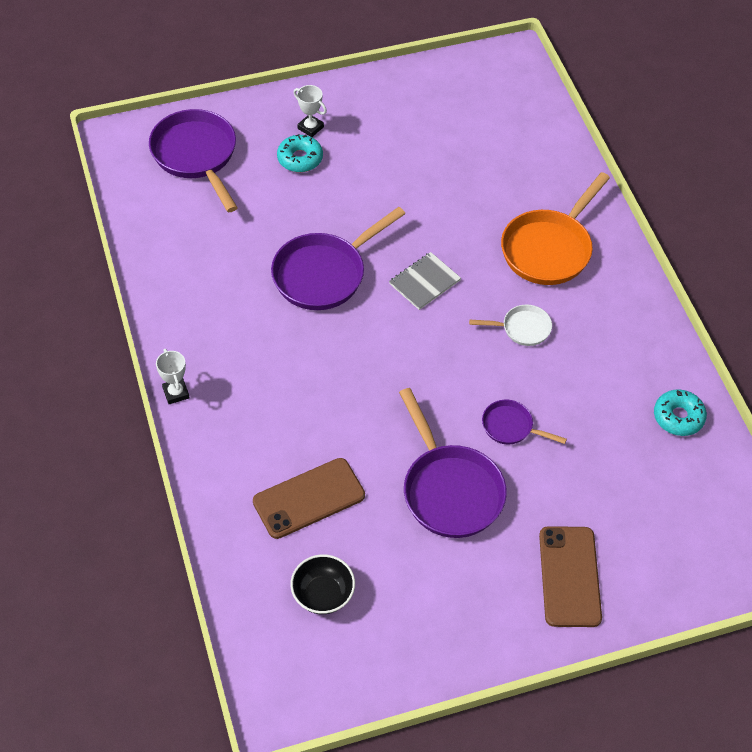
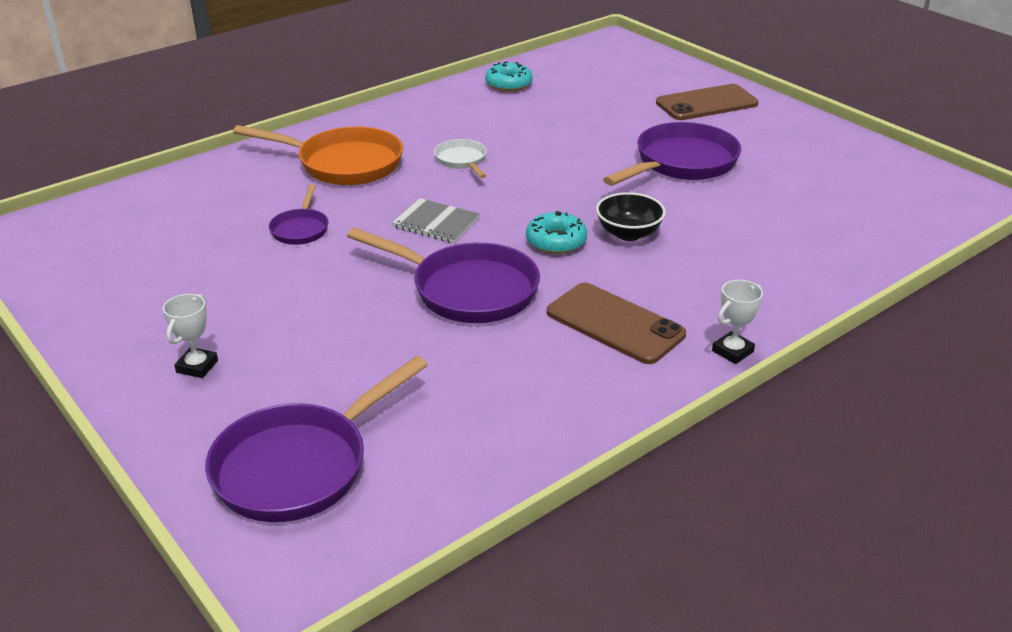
camera: 110 degrees left, 20 degrees down
(300, 159) = (267, 360): turquoise donut -> turquoise donut (556, 241)
(309, 498) = (769, 230): brown phone -> brown phone (615, 324)
(323, 594) = (855, 200): black bowl -> black bowl (628, 233)
(511, 427) = (584, 148): purple pan -> purple pan (300, 229)

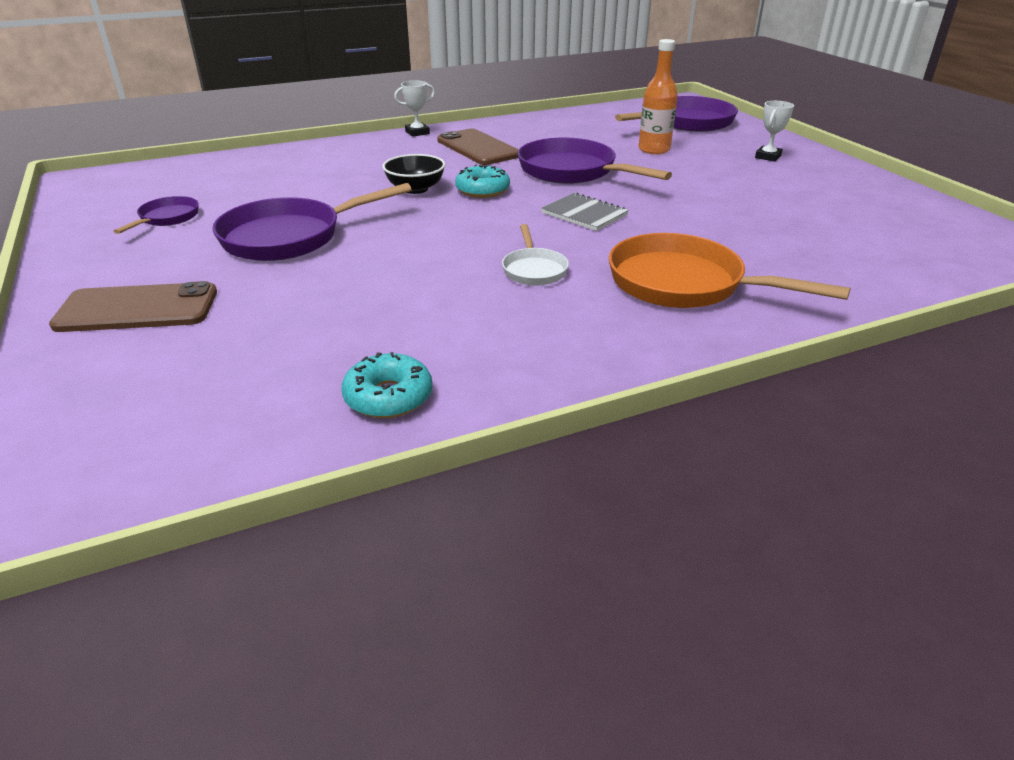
camera: 165 degrees left, 0 degrees up
(300, 229) = (719, 223): purple pan -> purple pan (167, 218)
(363, 359) = (654, 150): none -> orange bottle

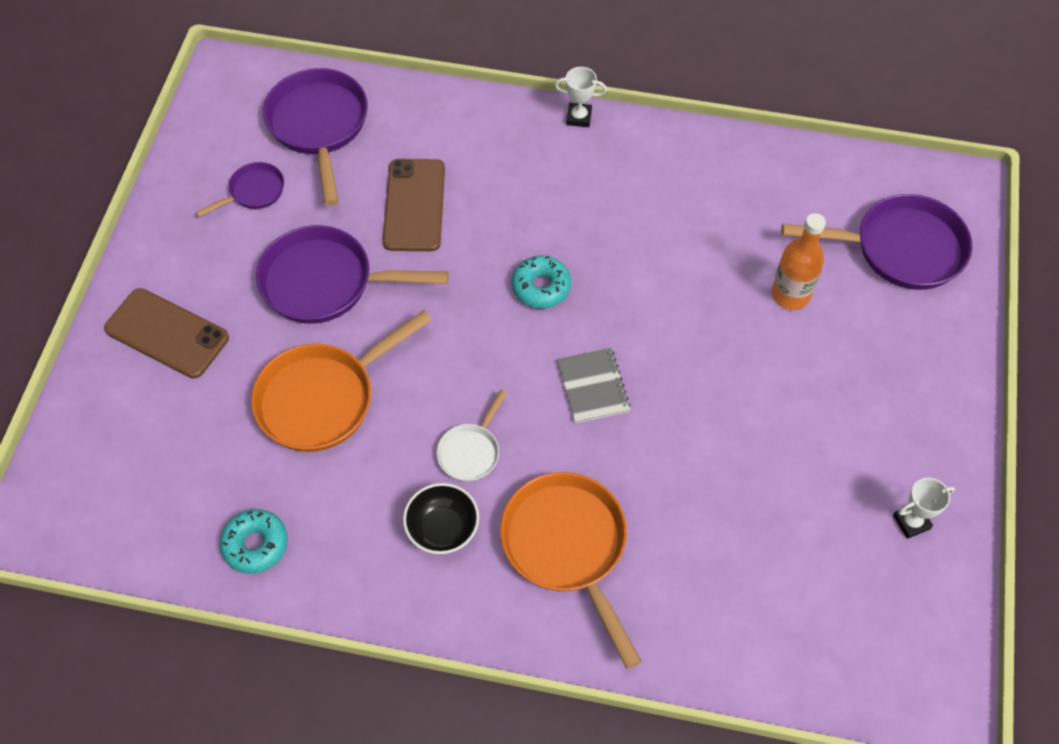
camera: 35 degrees right, 25 degrees up
(358, 289) = (323, 398): none -> orange pan
(415, 189) = (484, 250): black bowl -> black bowl (443, 529)
(478, 148) = (611, 190): brown phone -> brown phone (414, 205)
(572, 171) = (658, 296): purple pan -> purple pan (319, 126)
(768, 157) = (899, 381): white trophy -> white trophy (911, 522)

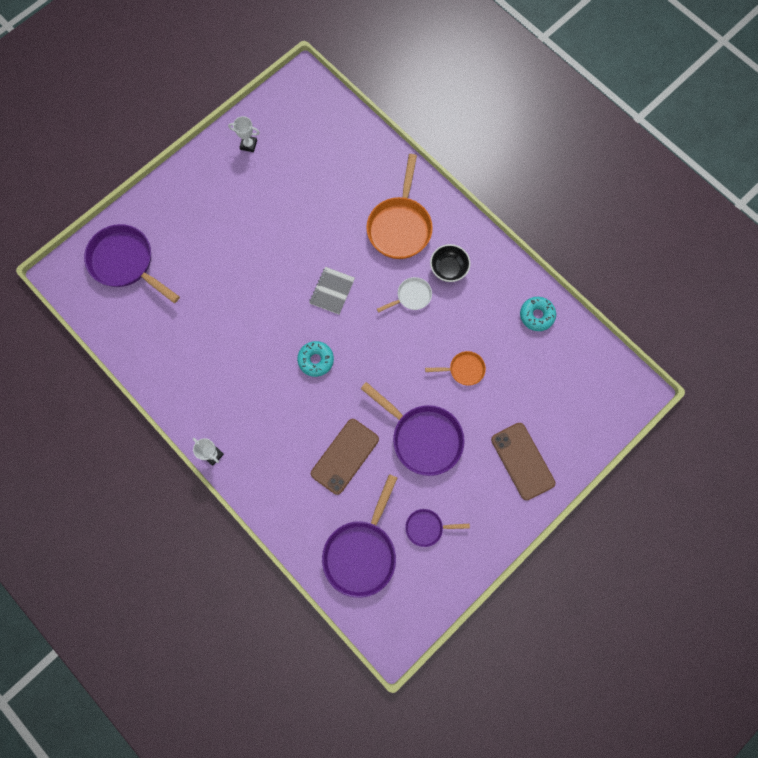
camera: 145 degrees left, 15 degrees up
(323, 398) = (464, 369): orange pan -> orange pan, size x0.52
(790, 295) = (200, 275): orange bottle -> none

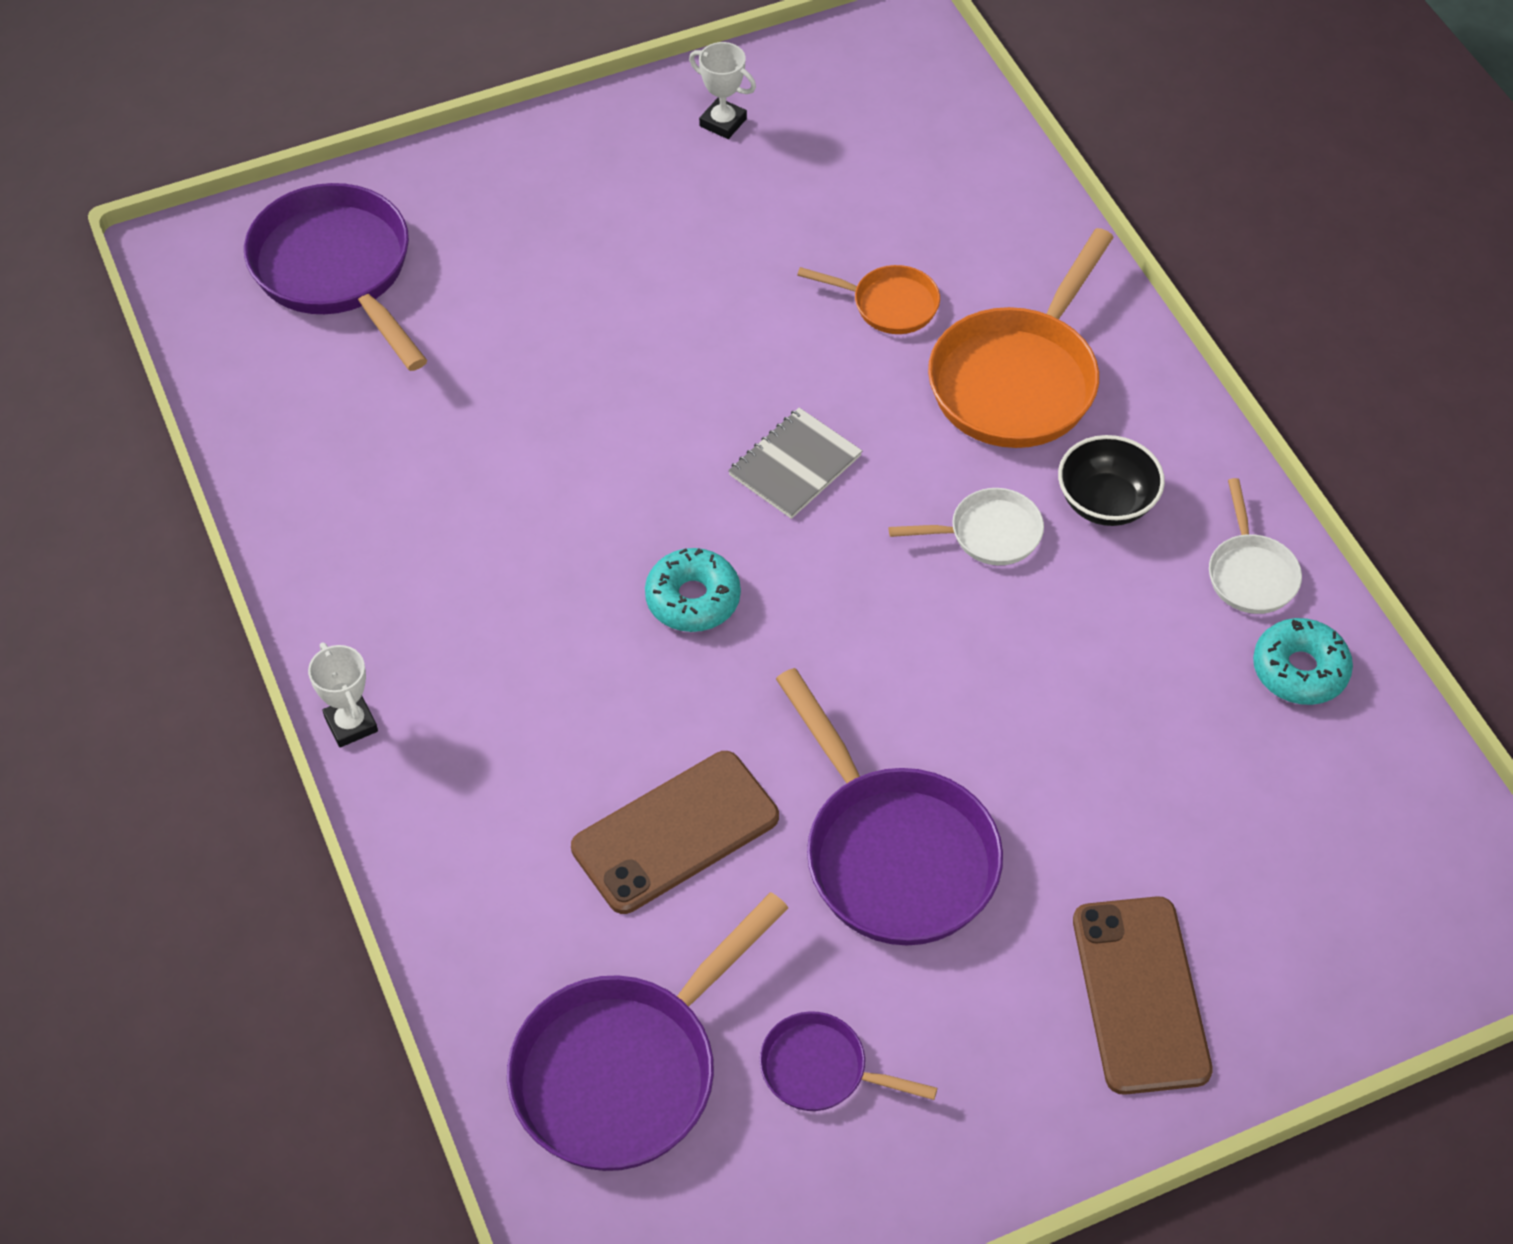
camera: 20 degrees right, 20 degrees down
(464, 369) = (1061, 733): orange pan -> orange pan (889, 305)
(508, 282) = (1250, 574): none -> white pan

